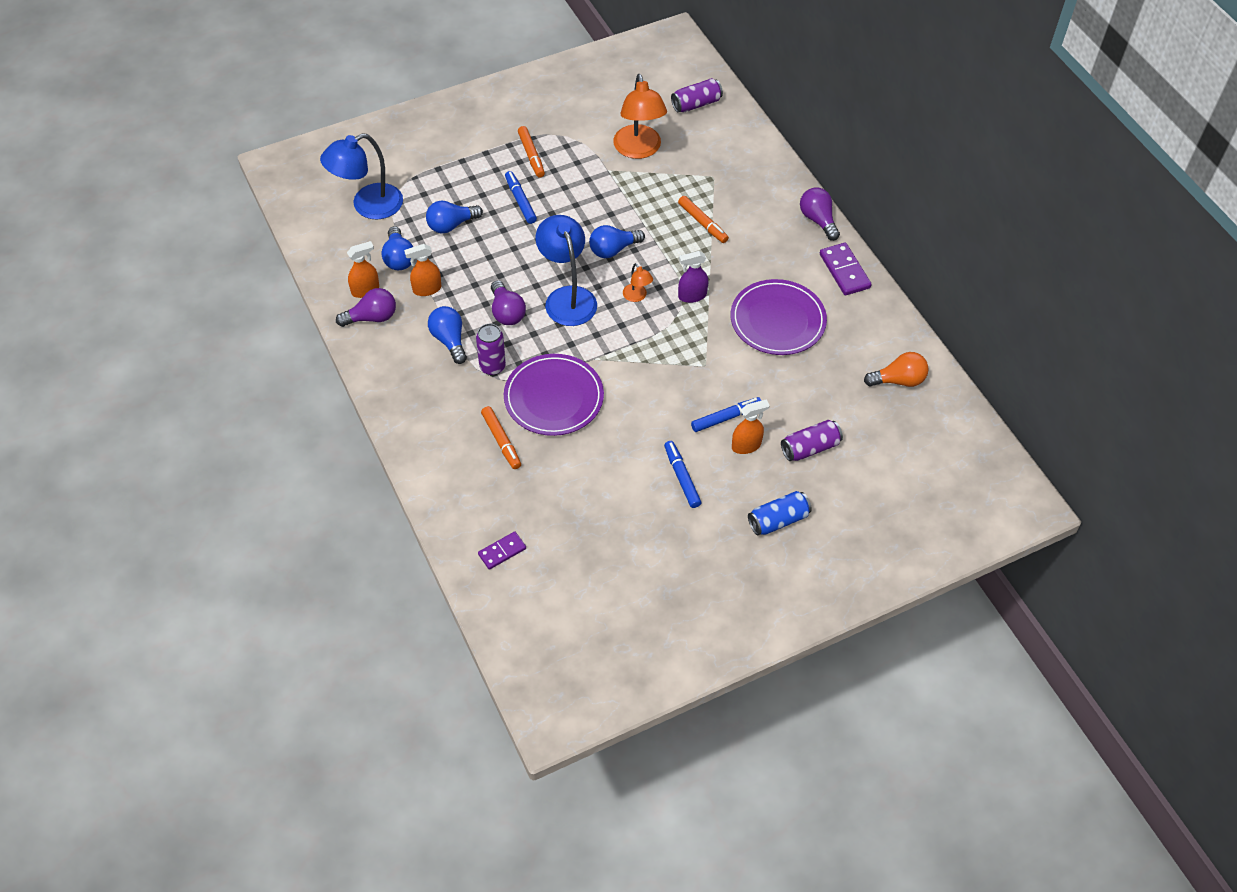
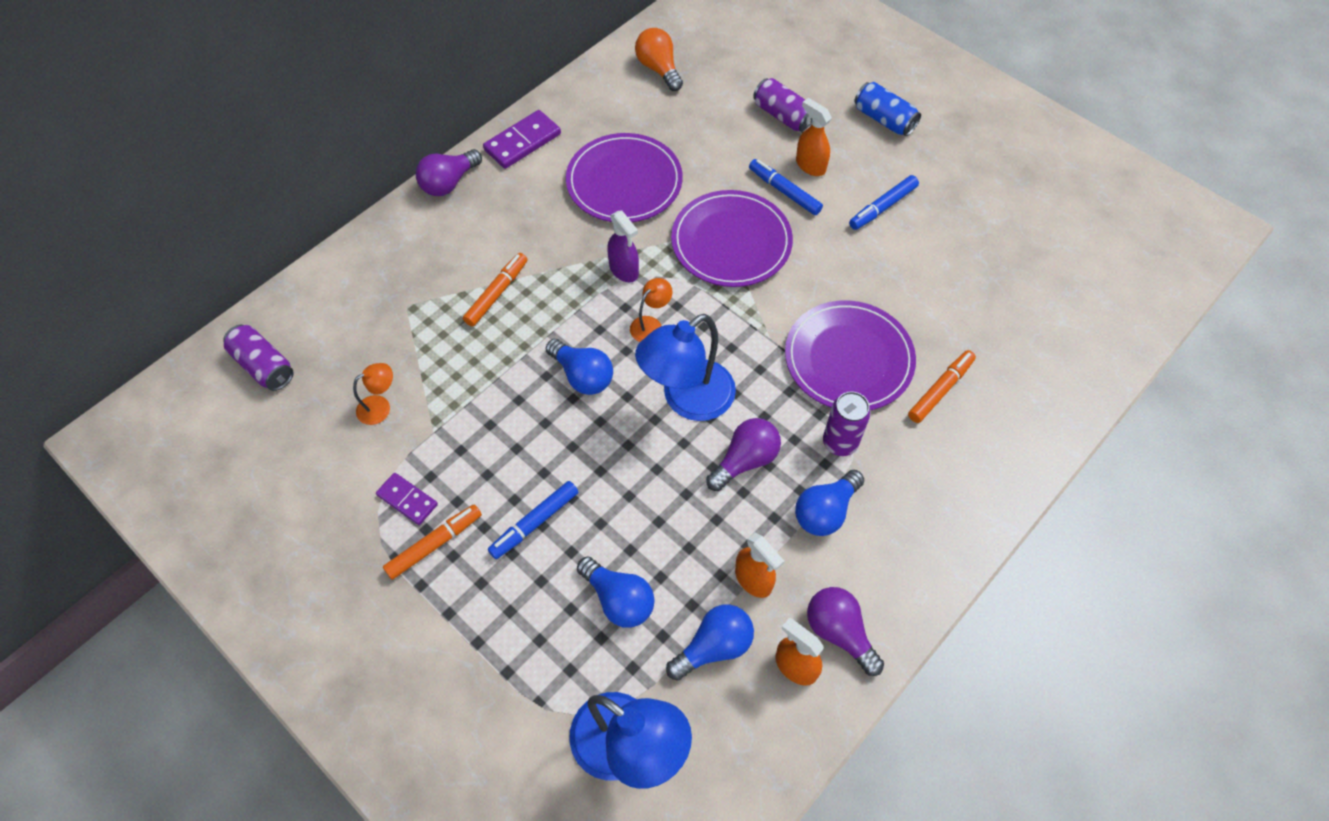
camera: 110 degrees left, 5 degrees up
(502, 551) = (1077, 334): purple domino -> purple domino (407, 500)
(639, 150) = (380, 406): orange lamp -> orange lamp, size x0.47
(690, 366) = (731, 242): none -> purple plate

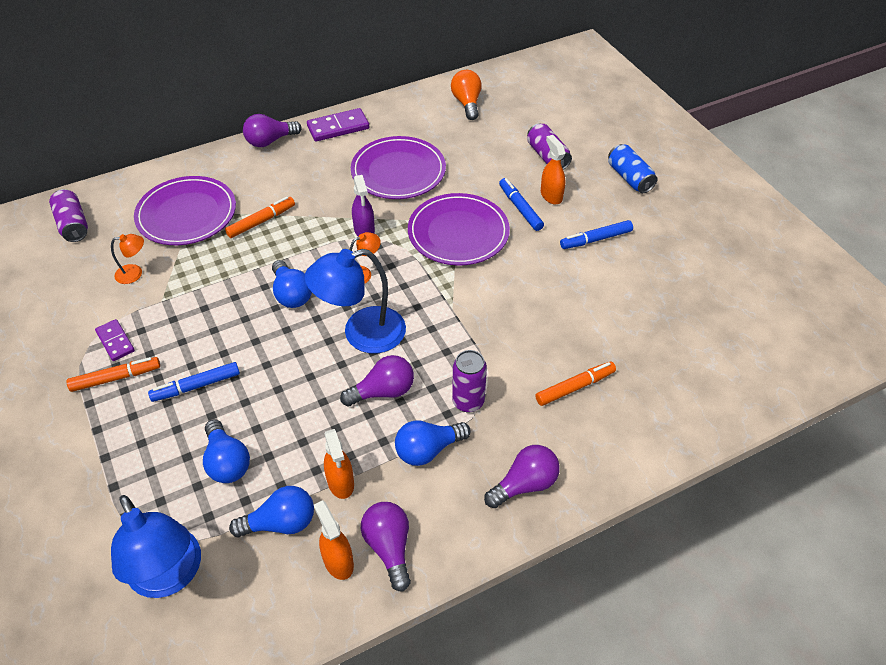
camera: 20 degrees right, 10 degrees down
(848, 359) = (508, 341): purple plate -> purple plate (186, 214)
(940, 515) = (524, 484): none -> purple light bulb

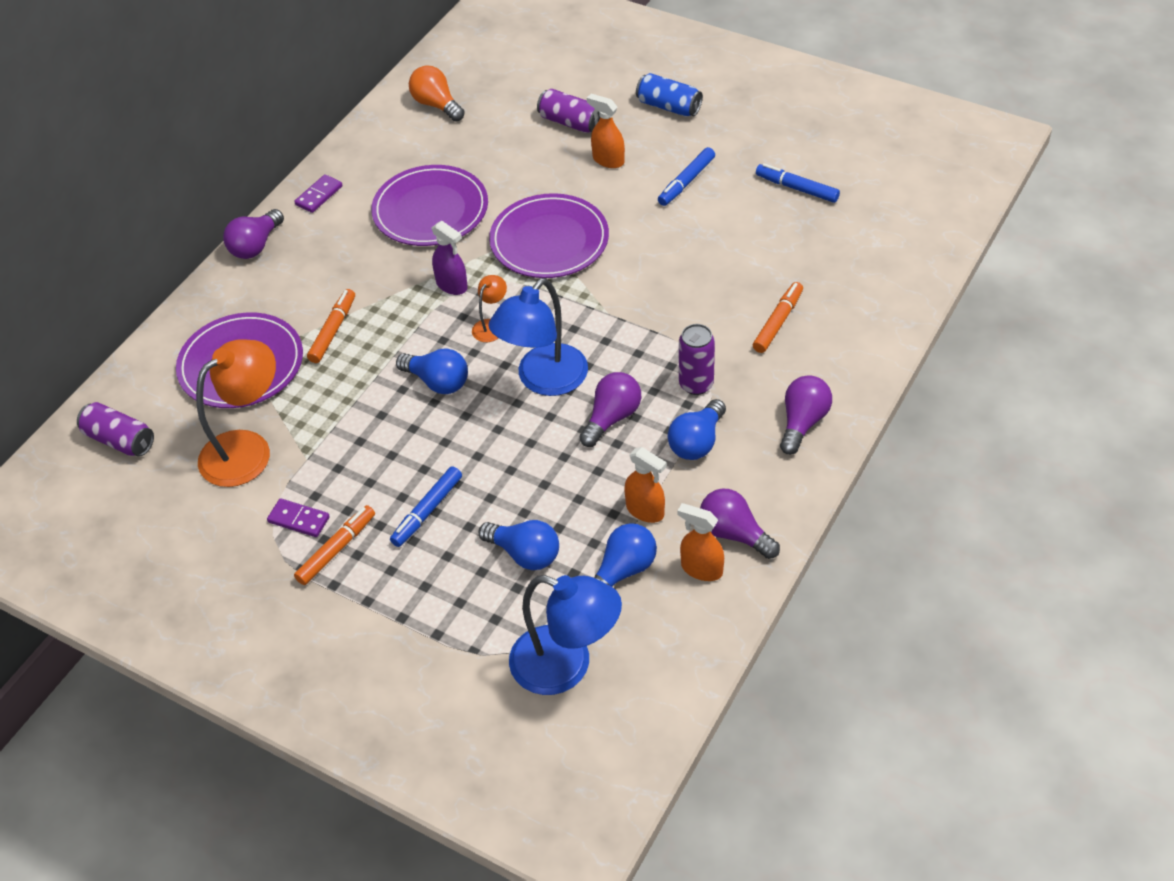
camera: 30 degrees left, 0 degrees up
(135, 273) = (247, 449): orange lamp -> orange lamp, size x2.14
(338, 127) = (319, 195): purple domino -> purple domino, size x0.65
(520, 208) = (589, 187): blue marker -> blue marker (797, 188)

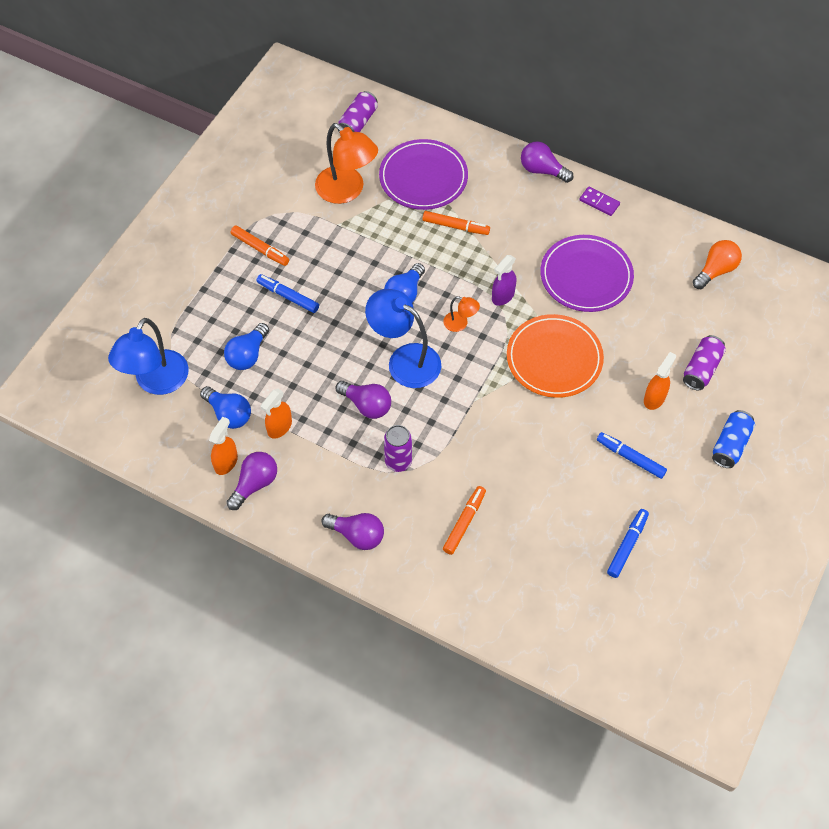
camera: 85 degrees right, 10 degrees up
(299, 519) = (286, 226): purple domino -> none
(549, 240) = (554, 358): purple plate -> orange plate
(697, 442) = (341, 461): blue light bulb -> none
(778, 322) = (464, 522): orange marker -> orange marker turned 90 degrees counterclockwise

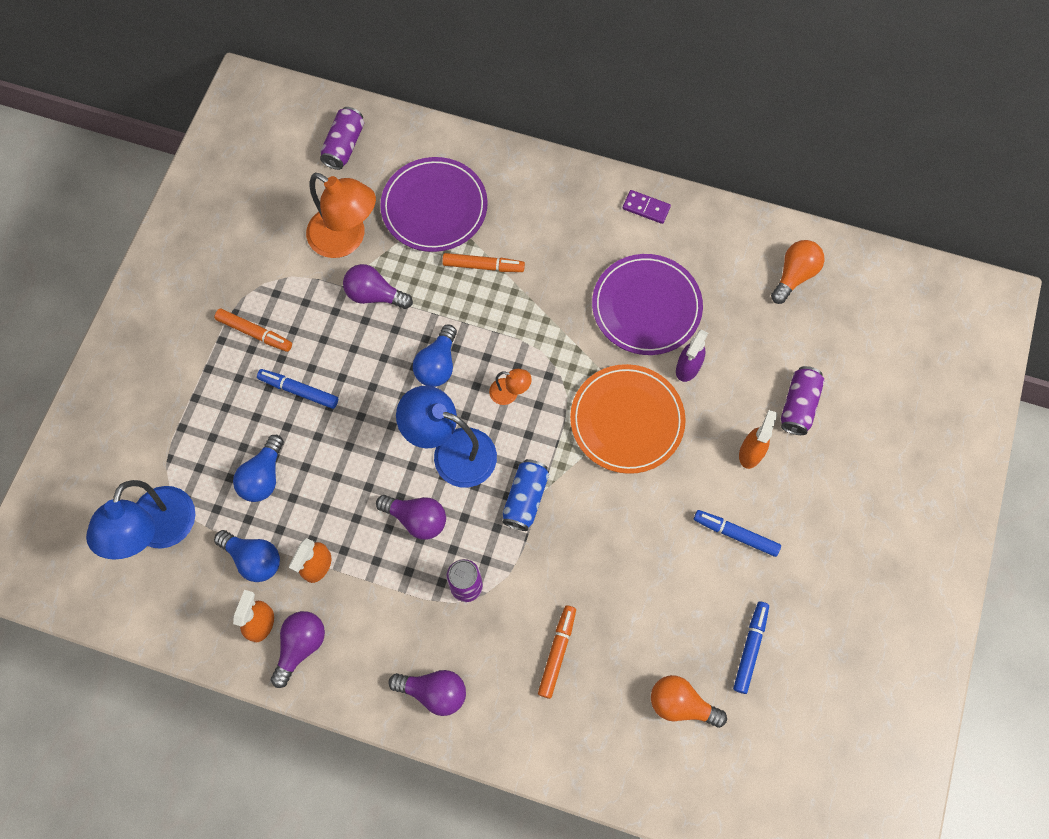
camera: 10 degrees left, 10 degrees up
(503, 296) = (553, 348): purple spray bottle -> purple spray bottle (688, 367)
(542, 170) = (573, 176): purple light bulb -> purple light bulb (375, 295)
(561, 578) = (681, 704): none -> orange light bulb
(730, 445) = (846, 498): blue can -> blue can (525, 498)

